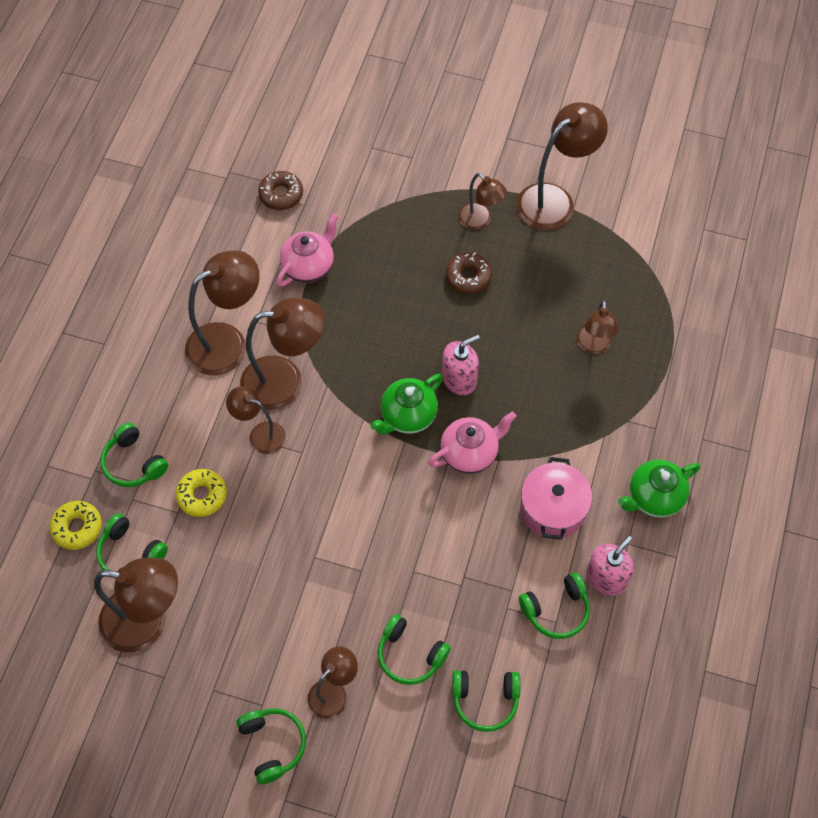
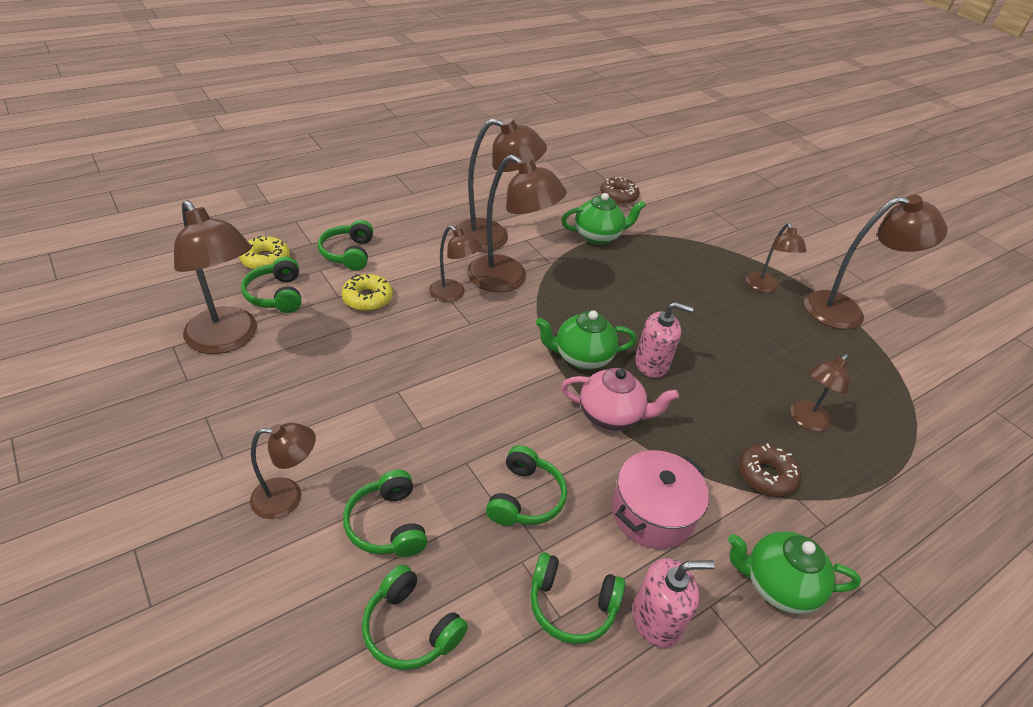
camera: 35 degrees right, 20 degrees down
(260, 434) = (453, 294): brown lamp -> brown lamp turned 150 degrees clockwise
(273, 744) = (188, 495): green headphones -> green headphones (525, 498)
(309, 266) = (598, 236): pink teapot -> green teapot
(468, 277) = (723, 311): brown donut -> brown donut (766, 475)

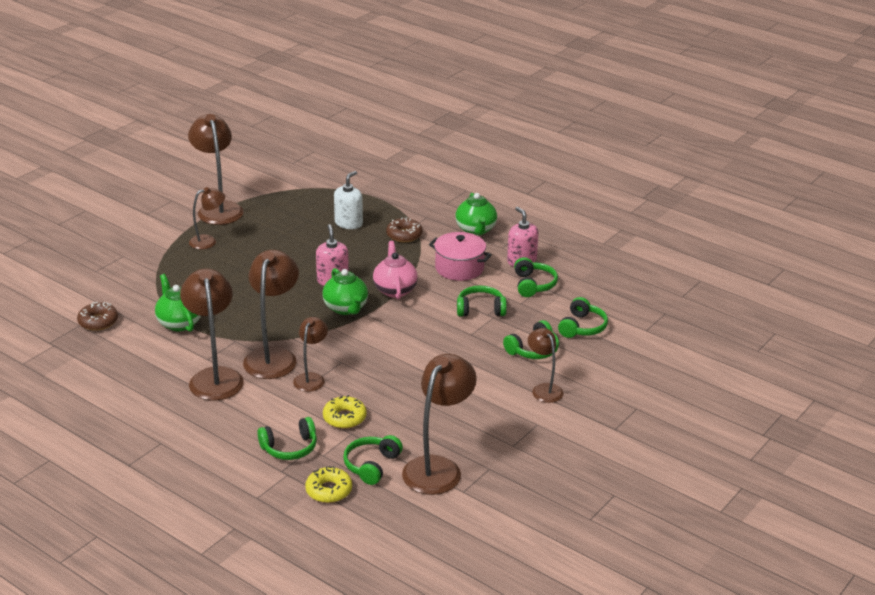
camera: 105 degrees left, 10 degrees down
(276, 295) = (371, 465): green headphones -> green headphones turned 150 degrees clockwise
(806, 421) = (348, 223): brown lamp -> white soap dispenser

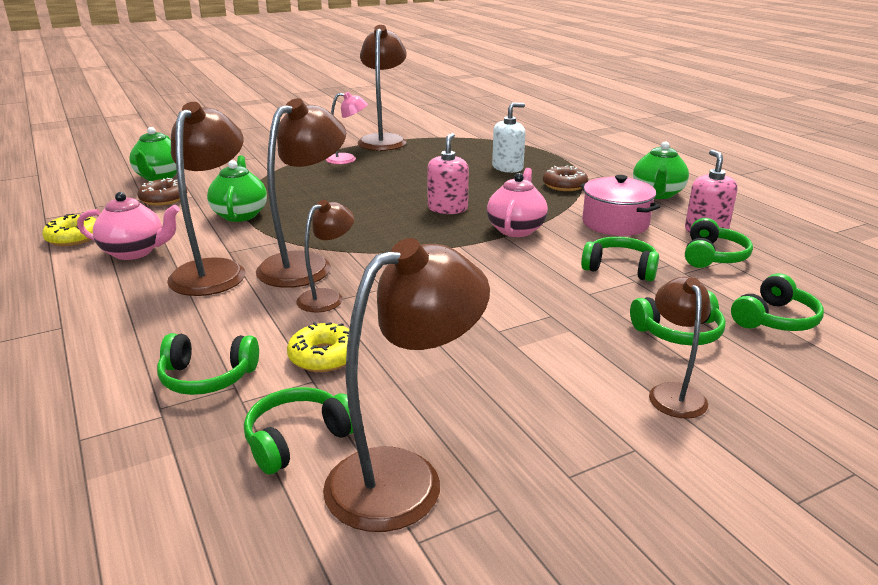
camera: 25 degrees right, 5 degrees down
(138, 376) = (135, 252): none -> pink teapot
(208, 241) = (348, 159): brown lamp -> pink lamp
(329, 490) = (192, 462): yellow donut -> yellow donut (73, 238)
(346, 308) = (440, 236): green teapot -> green teapot (159, 177)

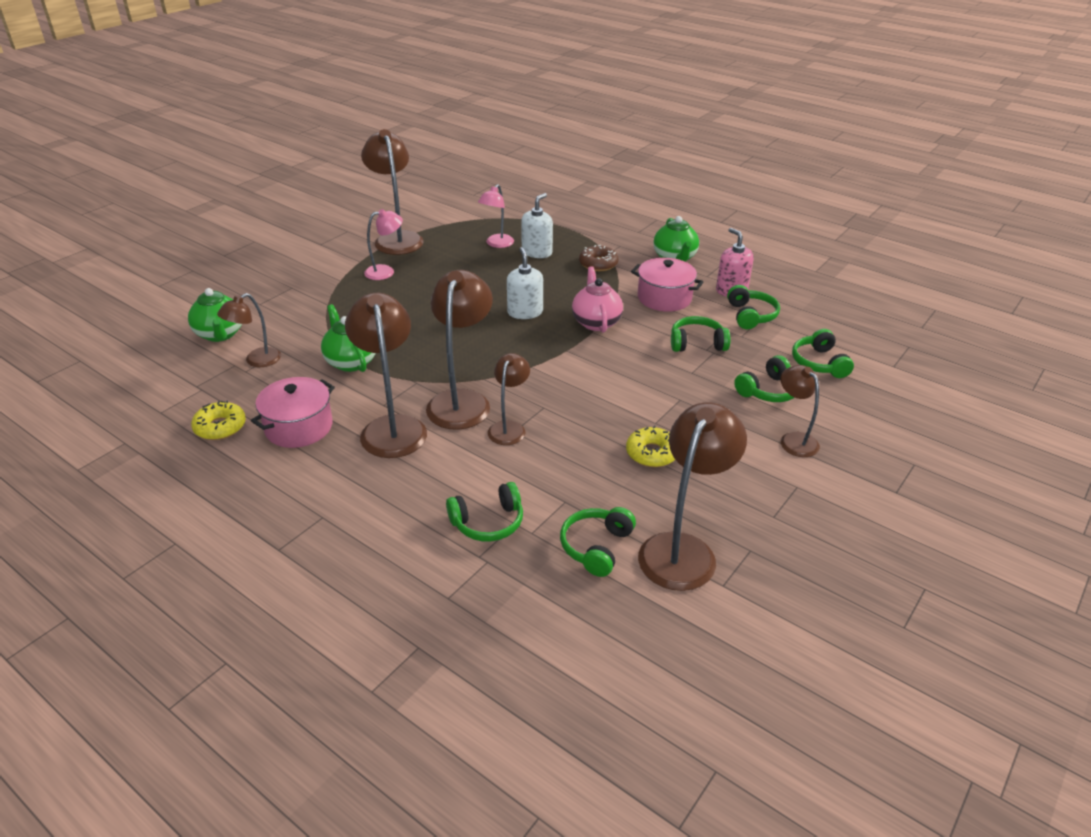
camera: 25 degrees left, 10 degrees up
(135, 252) = (299, 427): pink teapot -> pink pot
(164, 199) = (256, 361): brown donut -> brown lamp
(324, 356) = (554, 480): yellow donut -> yellow donut (652, 453)
(447, 208) = (525, 312): pink soap dispenser -> white soap dispenser
(473, 156) = (497, 244): none -> pink lamp
(775, 319) = (819, 363): green headphones -> green headphones turned 150 degrees clockwise

